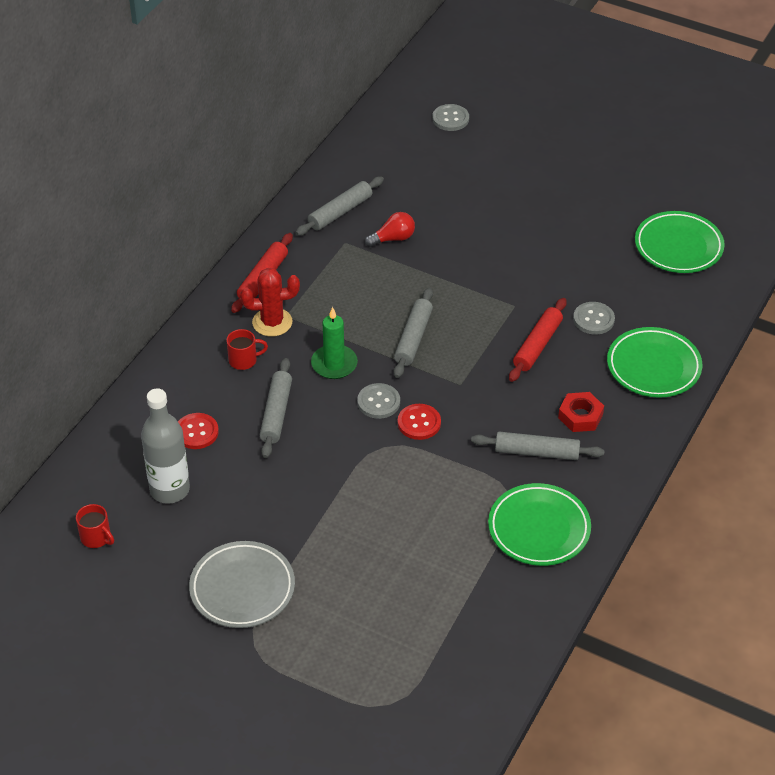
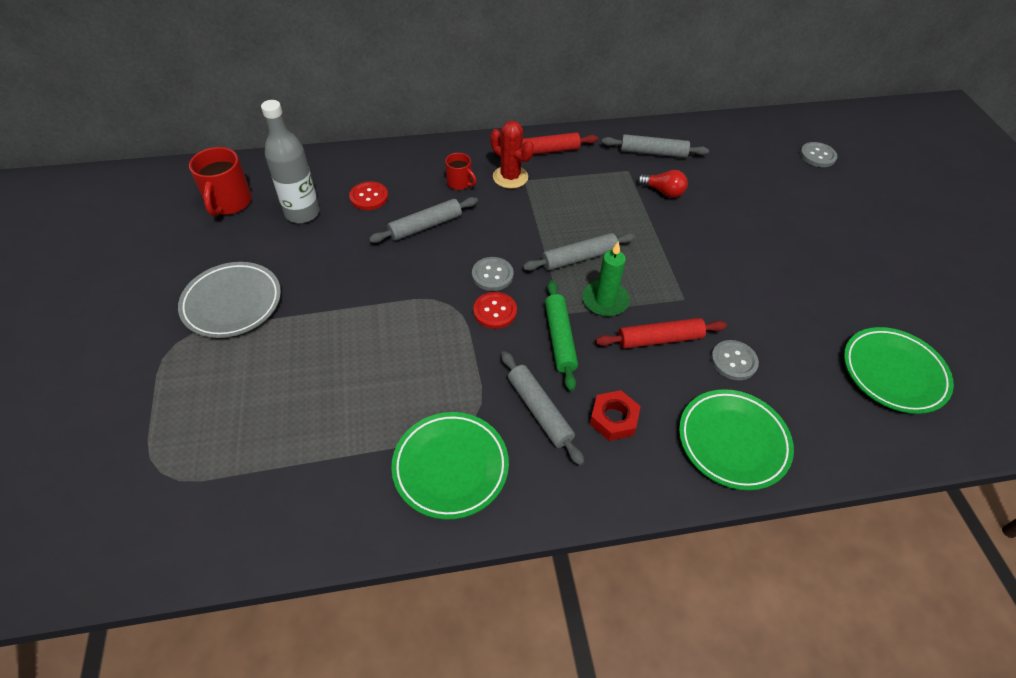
camera: 50 degrees right, 5 degrees up
(96, 537) = (229, 203): red mug -> red mug, size x1.73
(334, 364) = (505, 229): green candle -> green candle (605, 300)
(483, 401) = (559, 338): none -> green rolling pin

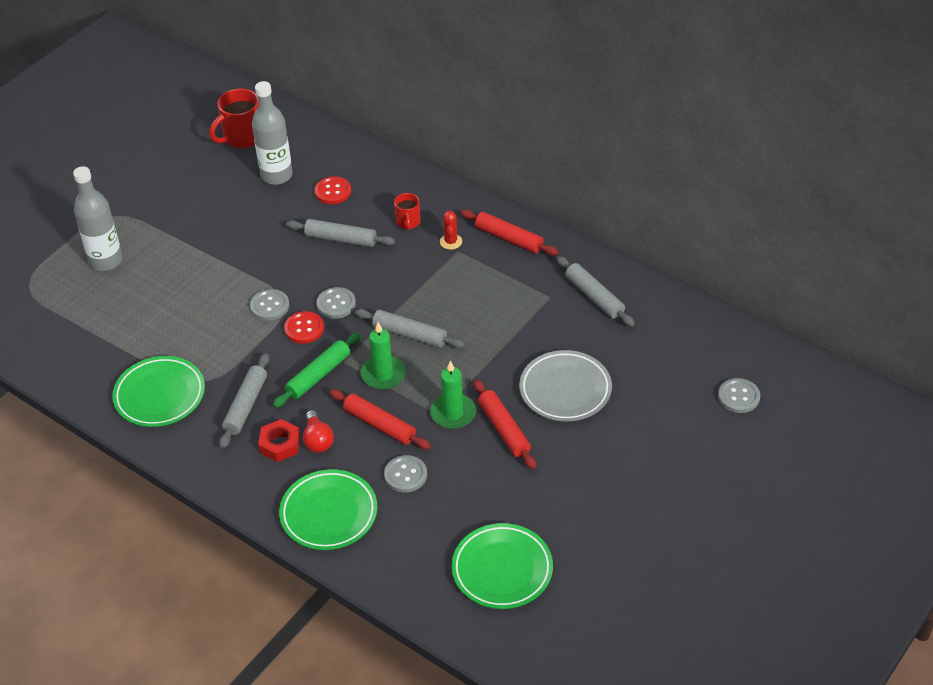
camera: 50 degrees right, 5 degrees down
(224, 386) = (106, 261): none -> grey bottle
(232, 303) = (166, 211): grey plate -> grey plate (565, 390)
(441, 314) = (270, 306): none -> grey button
(510, 177) = (451, 242): red cactus -> red cactus, size x0.62
(663, 192) = (550, 332): red light bulb -> red light bulb (317, 440)
(692, 290) = (453, 413): none -> green candle
(738, 275) = (504, 429): none -> red rolling pin

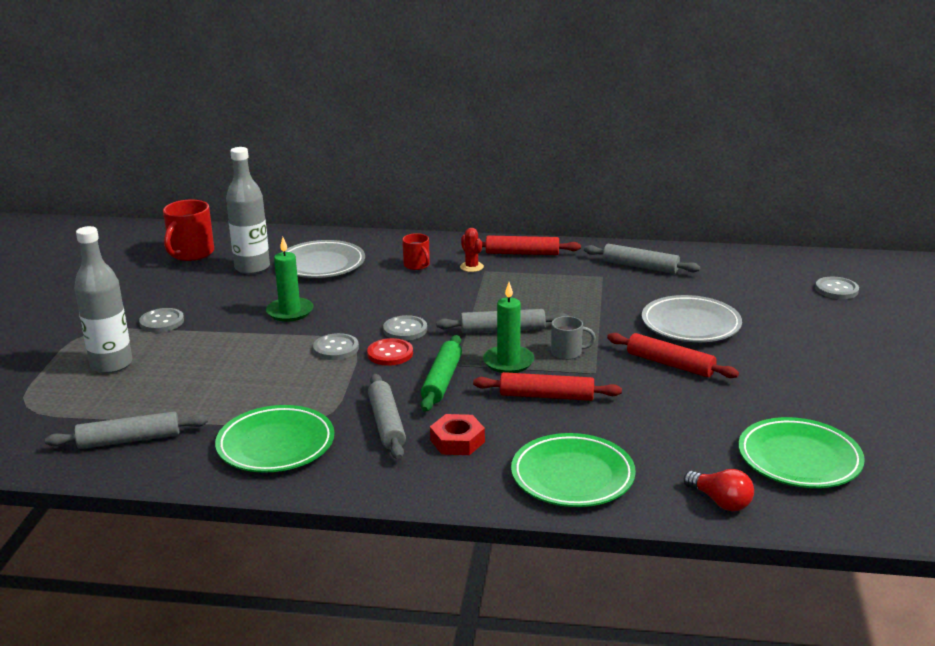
camera: 30 degrees left, 20 degrees down
(317, 440) = (495, 426): red light bulb -> red light bulb (720, 501)
(333, 191) = (321, 264): red button -> grey plate
(341, 239) = (362, 290): grey rolling pin -> grey rolling pin (129, 440)
(405, 475) = (616, 423): grey button -> grey button (162, 322)
(437, 383) = (567, 353): none -> grey mug
(453, 413) = (609, 367): green candle -> green candle (290, 312)

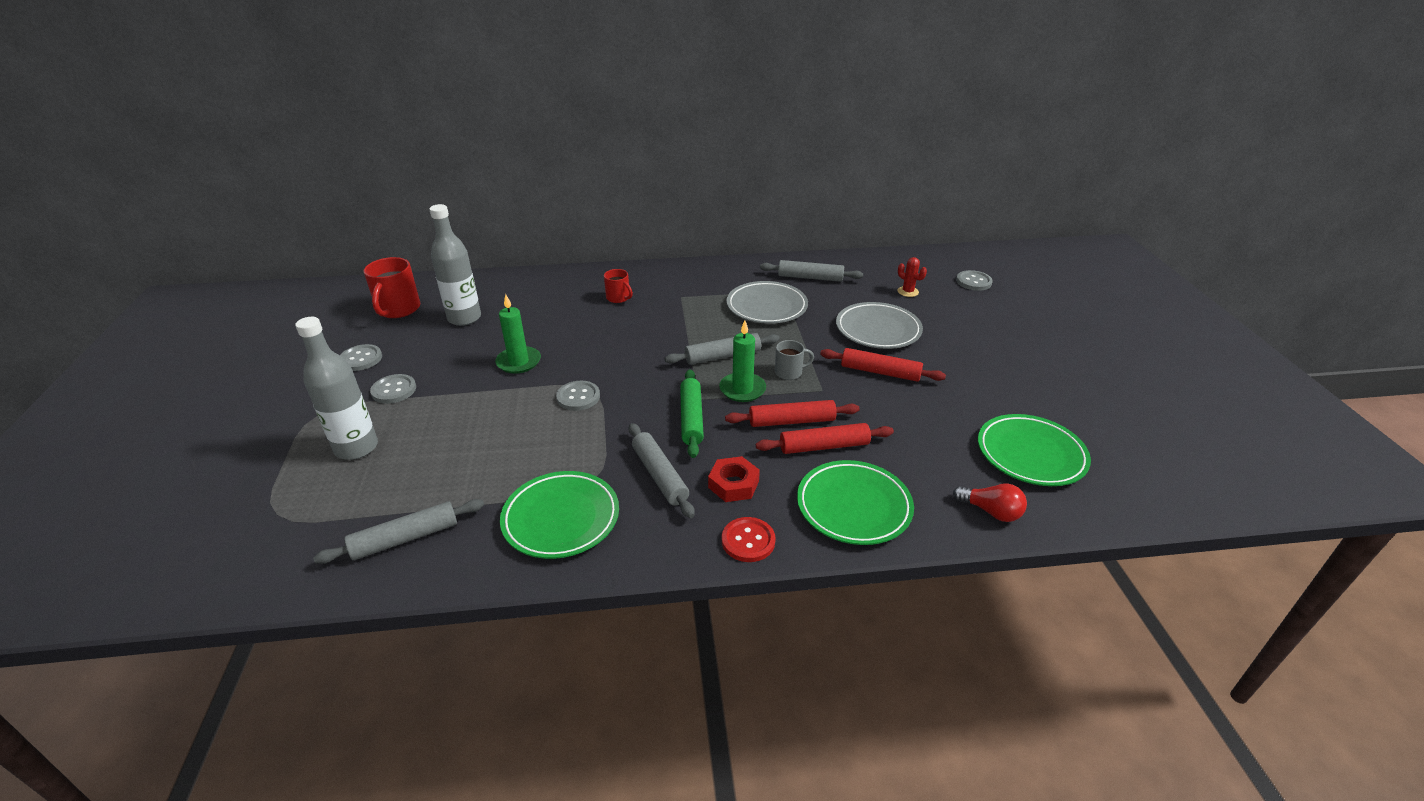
camera: 15 degrees left, 10 degrees up
(321, 264) = (530, 307): grey plate -> grey plate (766, 307)
(390, 354) = (631, 396): red button -> red button (748, 541)
(405, 330) = (635, 368): grey button -> grey button (361, 359)
(471, 267) = (668, 294): red cactus -> red cactus (908, 292)
(522, 253) = (706, 275): red rolling pin -> red rolling pin (824, 446)

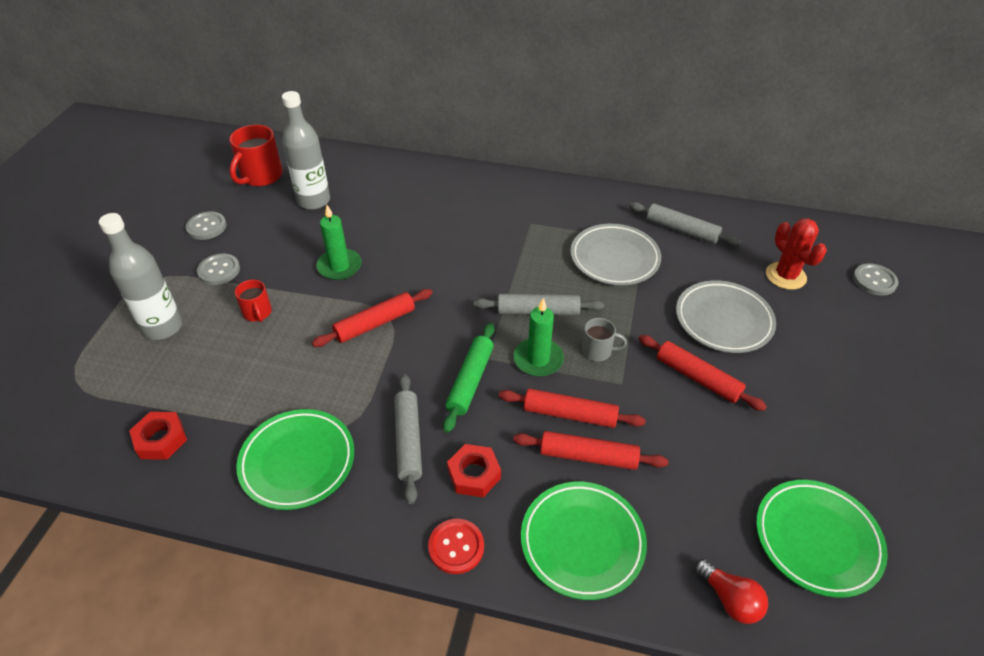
camera: 20 degrees right, 10 degrees up
(405, 538) = (161, 439): grey rolling pin -> red nut
(578, 397) = (375, 324): grey button -> red rolling pin
(618, 298) = (467, 210): red mug -> red mug (257, 313)
(908, 292) = (785, 276): red cactus -> red cactus, size x1.62

